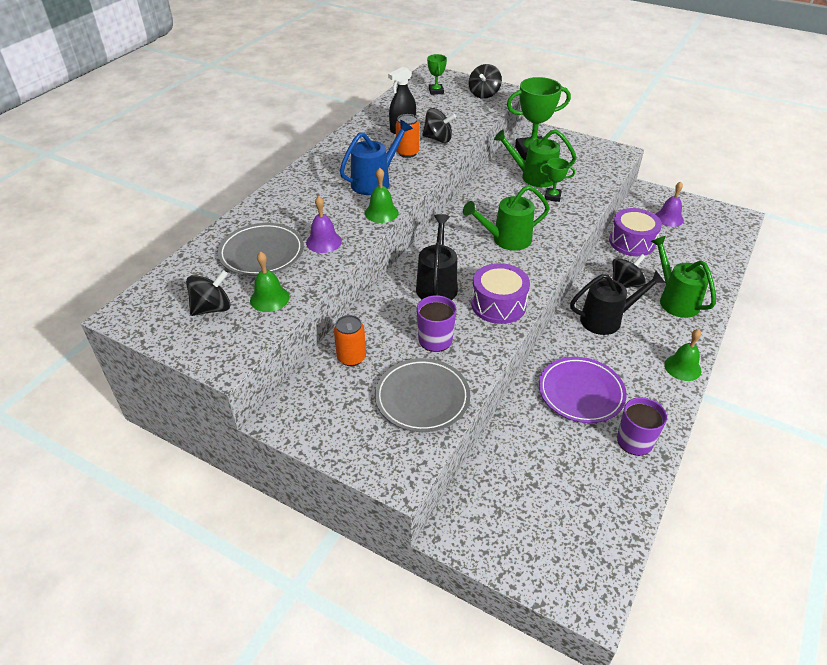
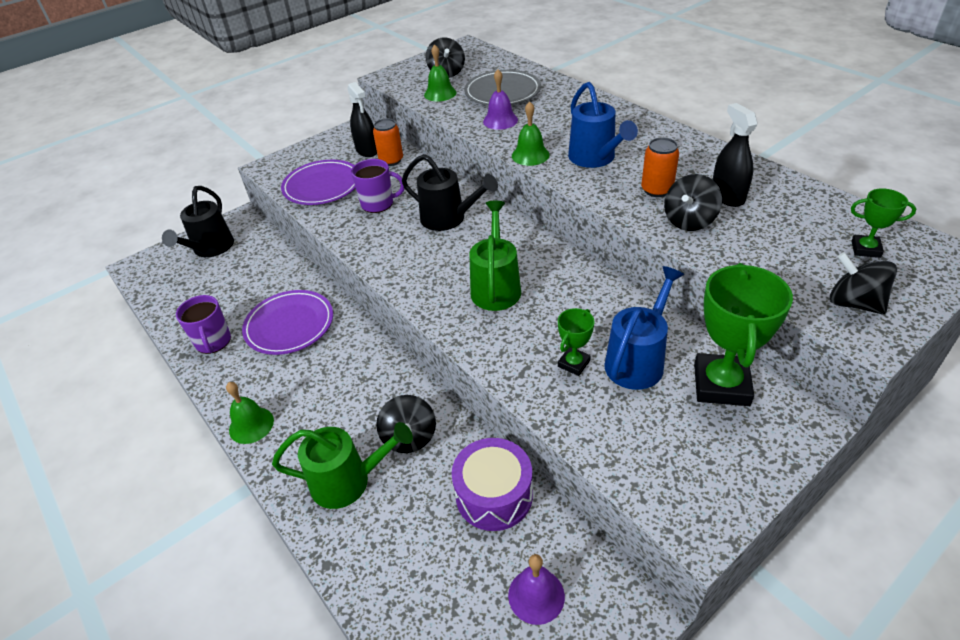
camera: 115 degrees right, 0 degrees up
(334, 387) = (367, 150): none -> black spray bottle
(422, 398) = (322, 186): grey plate -> purple plate
(498, 304) = (393, 251): purple drum -> none
(533, 177) = (638, 360): green watering can -> blue watering can
(607, 319) = (364, 389): black watering can -> black watering can (210, 249)

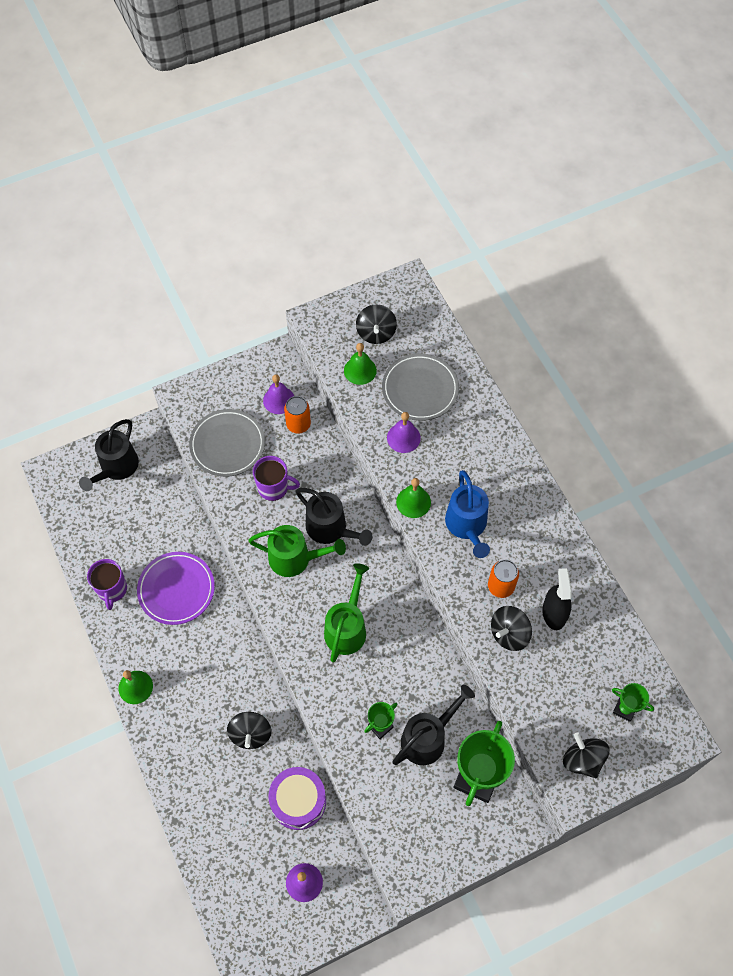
camera: 10 degrees right, 20 degrees up
(322, 186) = (227, 445): purple plate -> grey plate
(349, 481) = (200, 759): green watering can -> green watering can (296, 559)
(367, 150) = (279, 400): black spray bottle -> purple bell
(638, 360) = (428, 737): blue watering can -> black watering can

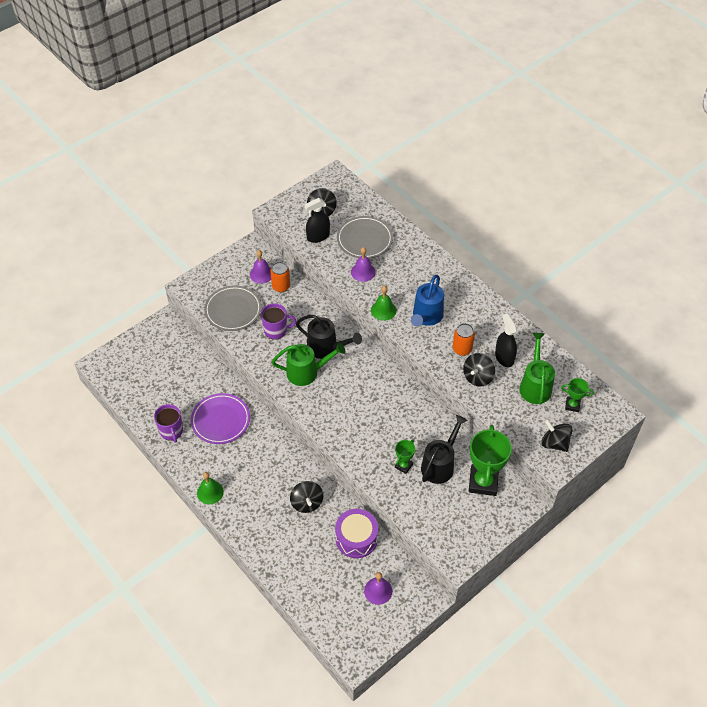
camera: 15 degrees left, 10 degrees down
(116, 468) = (149, 350): black watering can -> none
(347, 627) = (359, 408): green watering can -> green watering can (535, 385)
(360, 370) = (318, 236): green bell -> black spray bottle
(467, 526) = (426, 317): blue watering can -> blue watering can turned 45 degrees clockwise

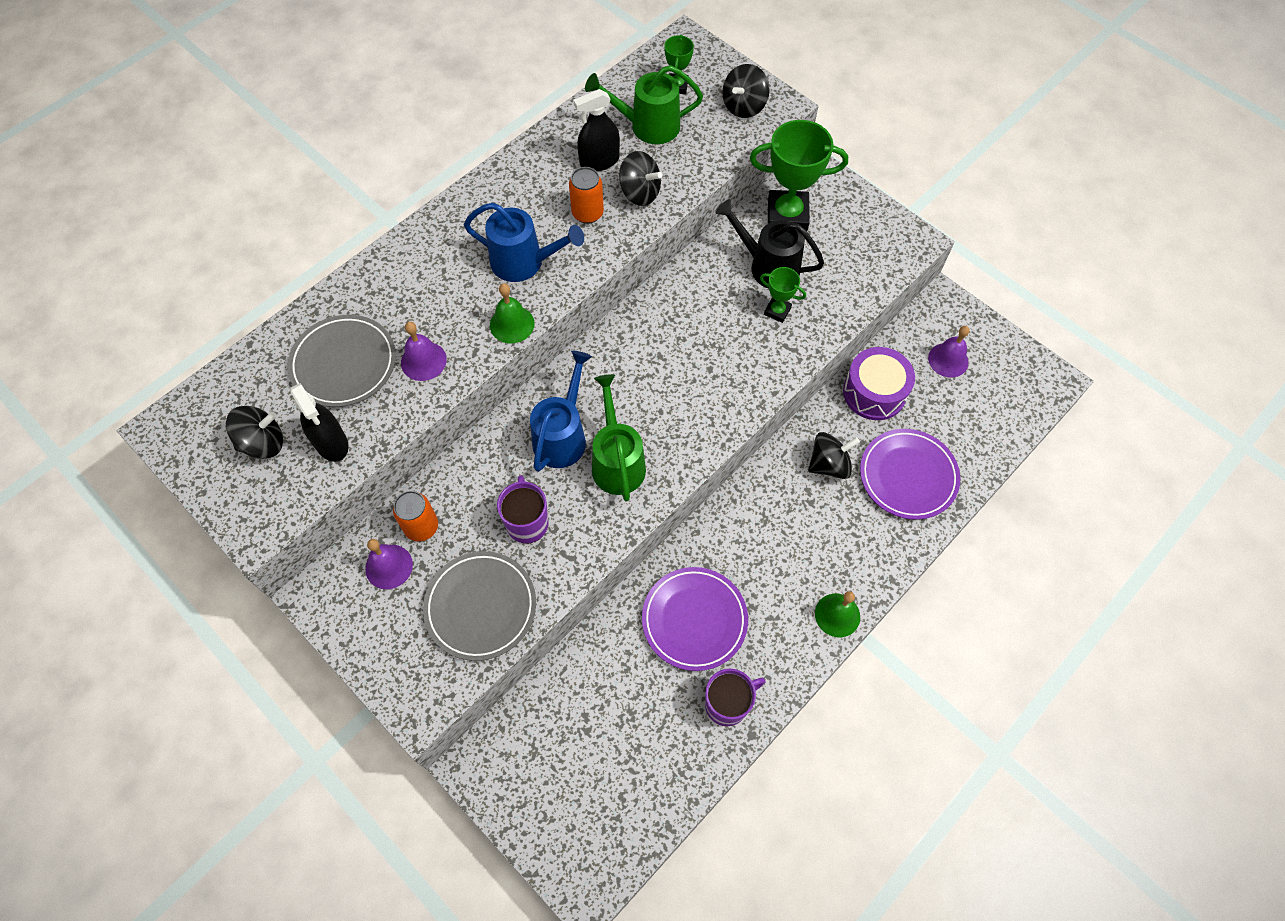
camera: 95 degrees left, 10 degrees up
(293, 547) = (908, 476): none -> purple plate
(326, 348) = (562, 436): black watering can -> blue watering can

